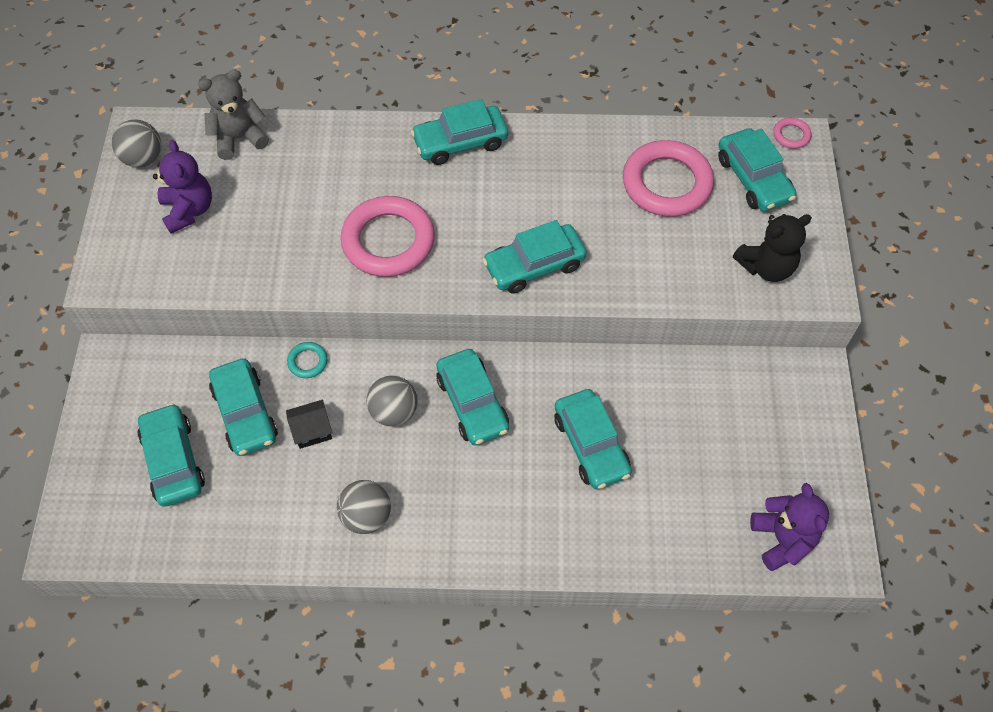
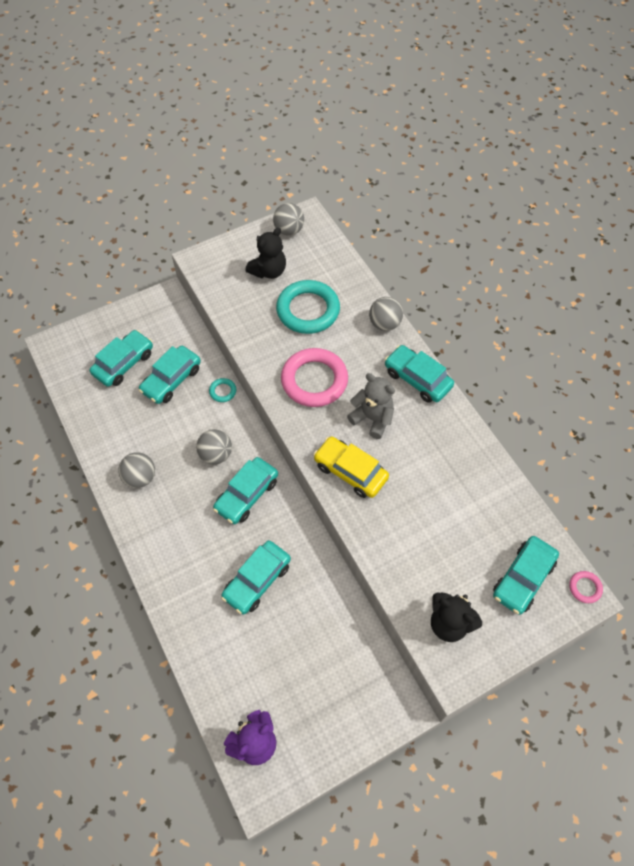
camera: 60 degrees right, 0 degrees up
(189, 210) = (268, 271): purple teddy bear -> black teddy bear
(239, 138) = (335, 265): grey teddy bear -> grey teddy bear (372, 418)
(283, 198) = (308, 310): none -> turquoise ring
(312, 430) = (179, 419): black house -> none
(363, 134) = (384, 324): none -> grey ball
(534, 265) = (350, 471): turquoise car -> yellow car
(666, 183) = (475, 521): pink ring -> none

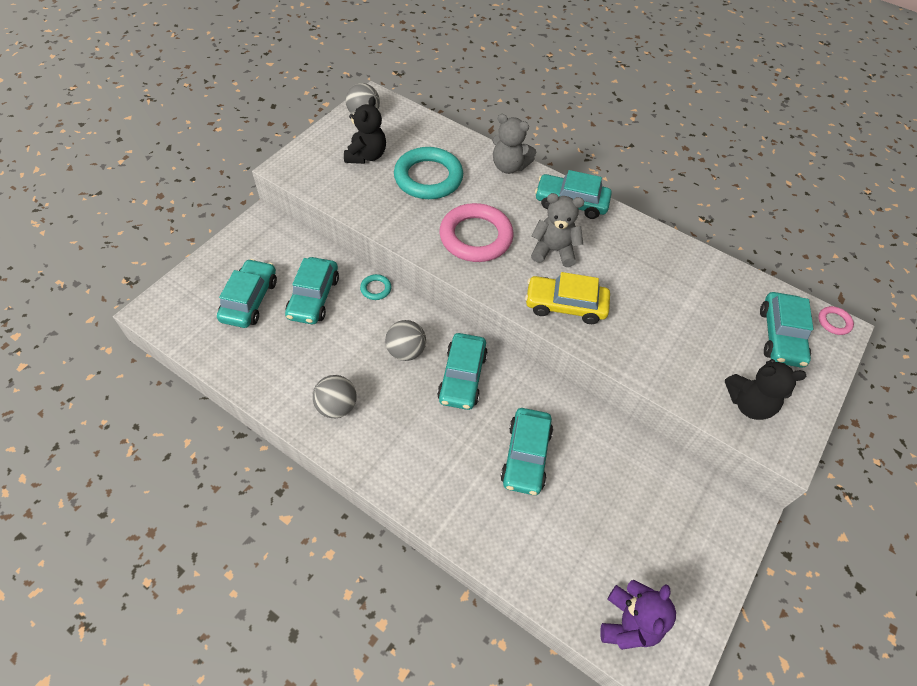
camera: 30 degrees left, 5 degrees down
(384, 324) = (509, 166): grey ball -> grey teddy bear

